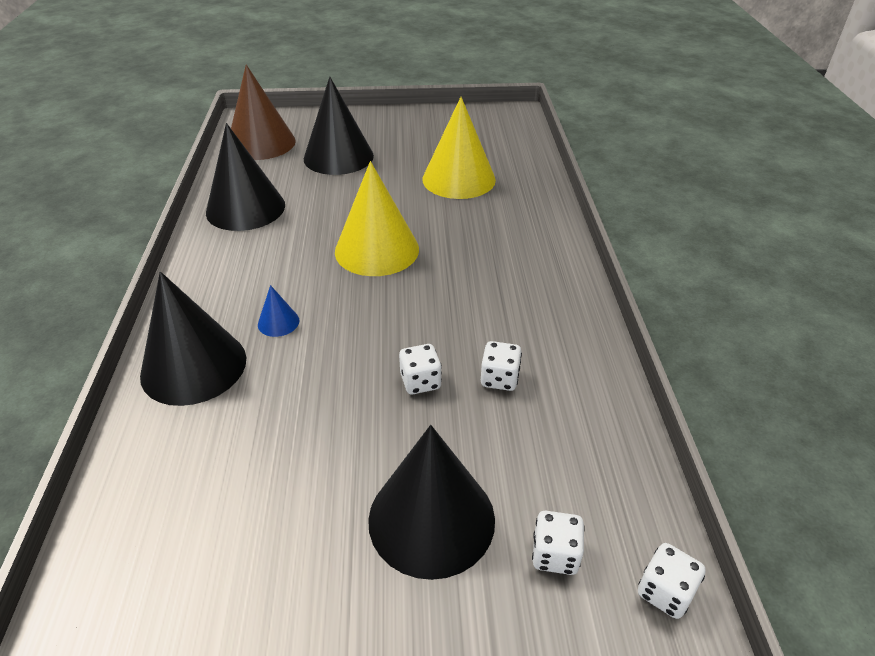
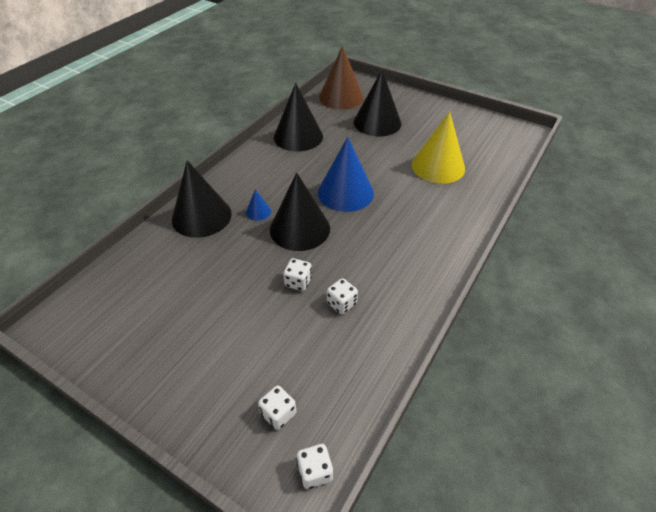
camera: 35 degrees right, 5 degrees up
(377, 250) = (345, 192): yellow cone -> blue cone
(431, 519) = (237, 356): black cone -> black cone (300, 228)

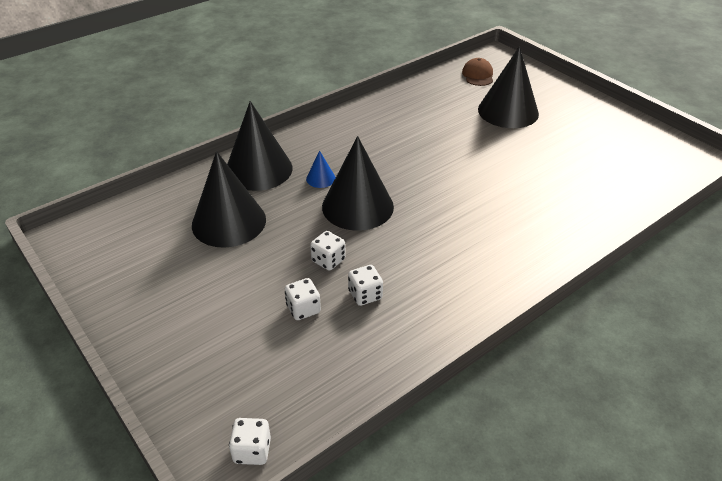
camera: 20 degrees right, 5 degrees down
(278, 414) = (242, 383): white dice -> white dice (303, 309)
(298, 136) = (405, 109): black cone -> black cone (229, 222)
(341, 97) = (478, 75): brown cone -> brown cap
(345, 192) = (429, 180): blue cone -> none
(438, 166) = (559, 175): yellow cone -> none

